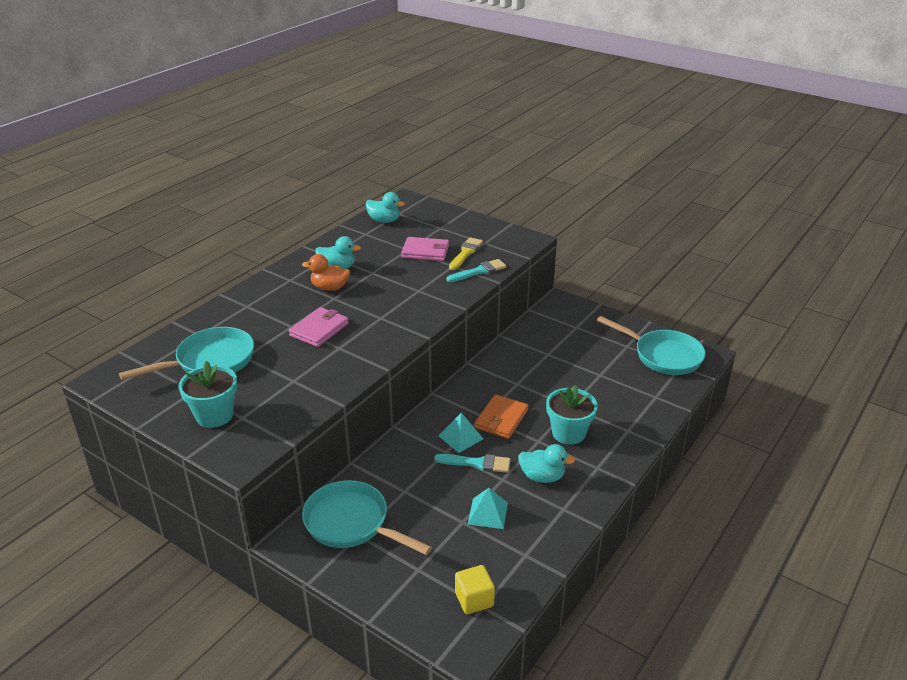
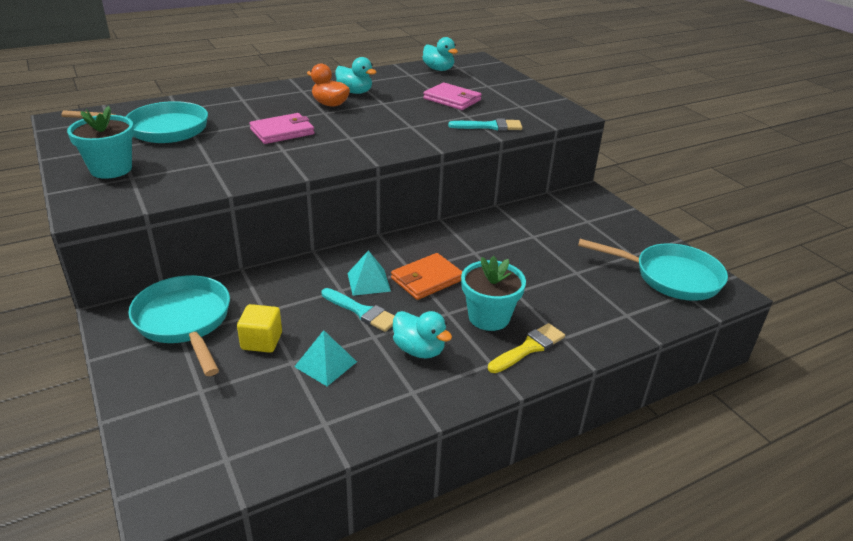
camera: 25 degrees right, 0 degrees up
(465, 253) = (492, 109): yellow brush -> yellow brush (529, 348)
(474, 599) = (224, 447): yellow cube -> yellow cube (261, 341)
(663, 356) = (670, 277): turquoise pan -> turquoise pan turned 45 degrees counterclockwise

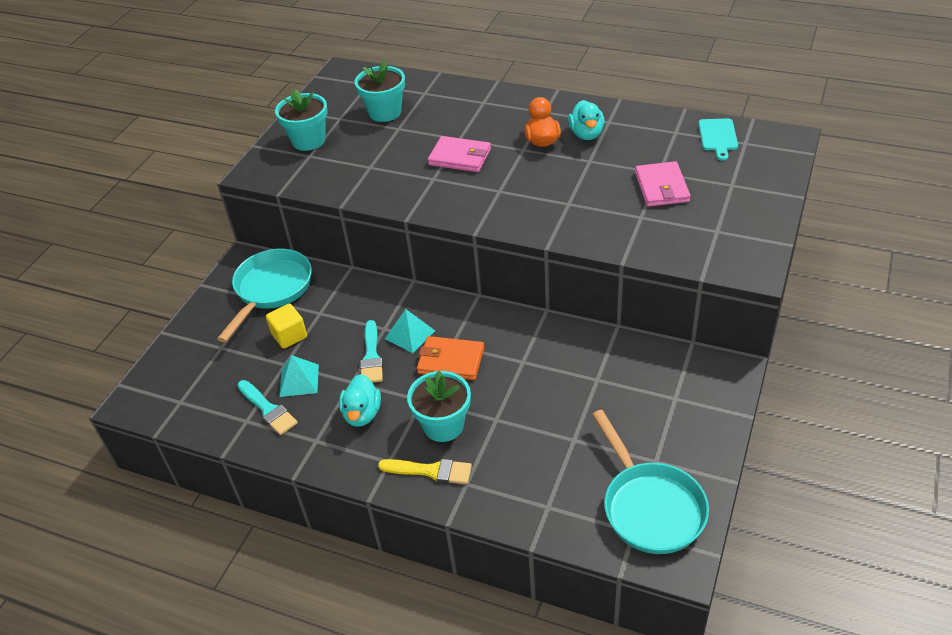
camera: 55 degrees right, 10 degrees up
(161, 129) = (385, 112): turquoise pan -> turquoise flower pot
(438, 69) = (718, 137): turquoise duck -> turquoise cutting board
(489, 126) = (639, 241): turquoise brush -> turquoise brush (268, 409)

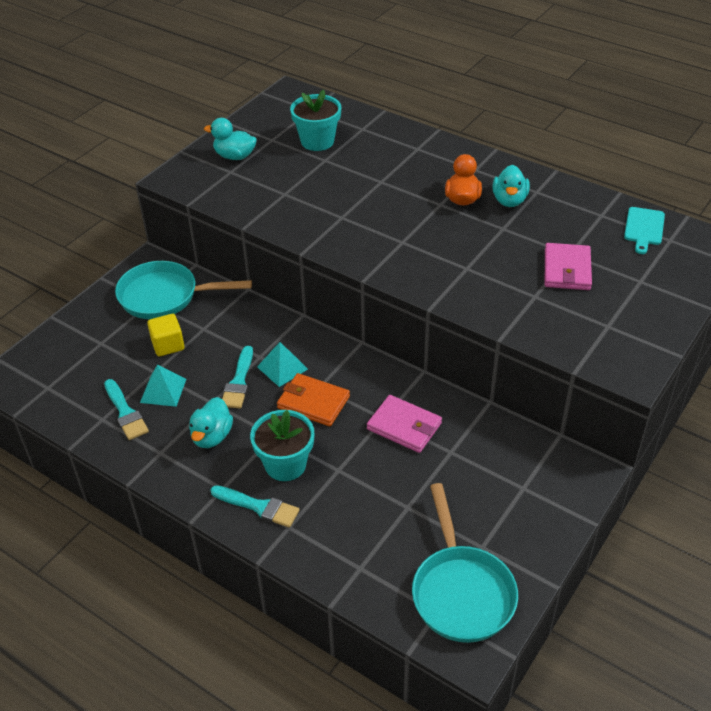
camera: 10 degrees right, 0 degrees up
(271, 290) = (165, 296): turquoise pan -> turquoise pan turned 120 degrees counterclockwise
(308, 140) = (234, 156): turquoise flower pot -> turquoise duck
(430, 471) = (258, 507): yellow brush -> turquoise brush
(460, 157) = (375, 200): pink wallet -> pink wallet (404, 426)

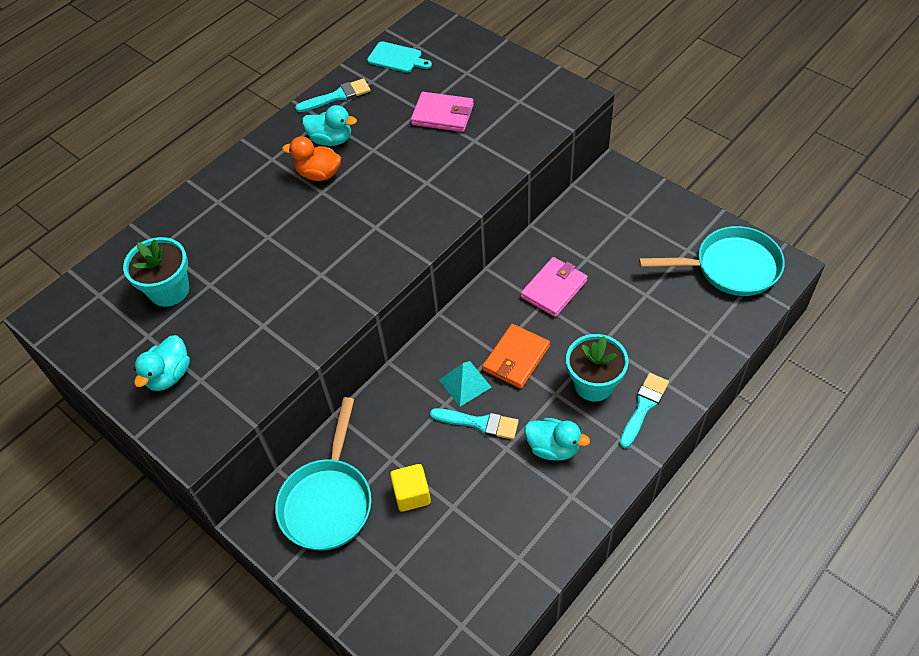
camera: 80 degrees left, 10 degrees up
(125, 412) = (511, 534): turquoise brush -> turquoise brush (337, 96)
(163, 390) = (483, 496): turquoise pyramid -> none

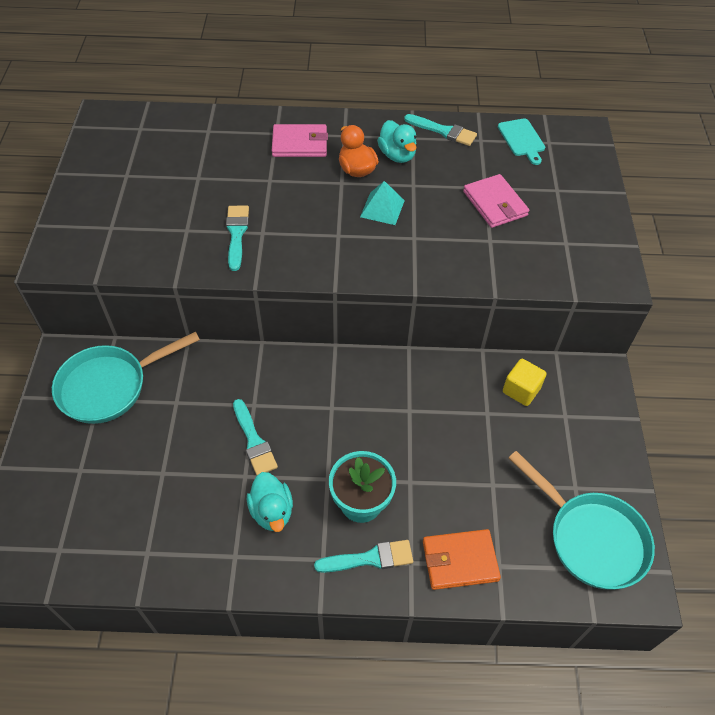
camera: 45 degrees right, 0 degrees up
(169, 290) = (174, 160): turquoise flower pot -> none
(169, 375) = (101, 208): turquoise duck -> none
(304, 292) = (237, 234): none -> turquoise brush
(412, 494) = (153, 437): yellow cube -> yellow cube (521, 390)
(465, 383) = (284, 406): turquoise pyramid -> turquoise pyramid (382, 208)
(516, 358) = (338, 426): orange wallet -> orange wallet (459, 561)
(554, 289) = (433, 409): pink wallet -> pink wallet (300, 143)

